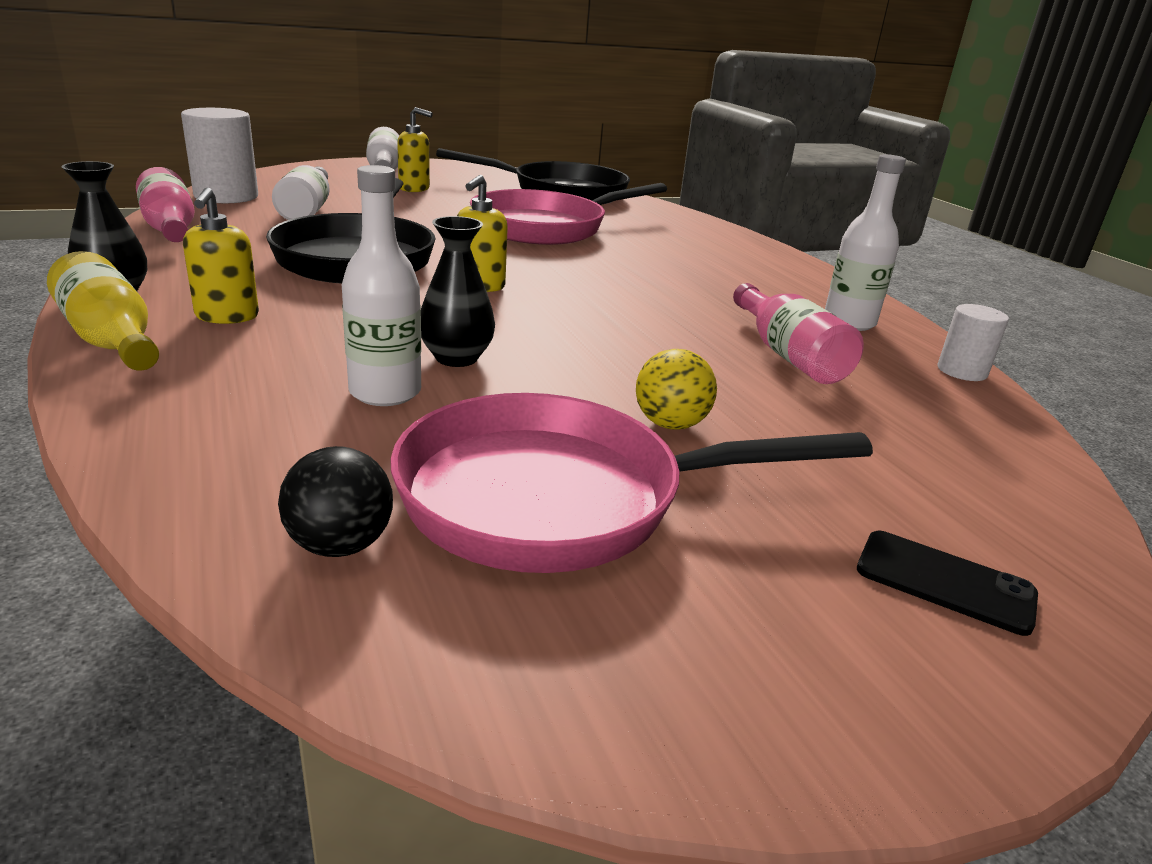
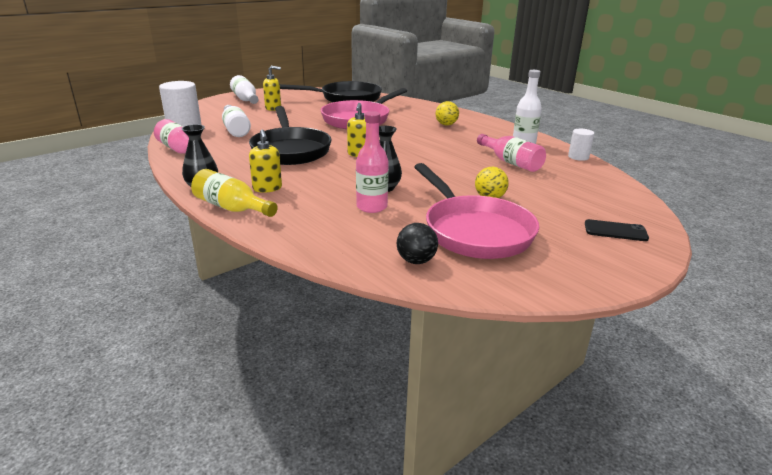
camera: 15 degrees left, 0 degrees up
(385, 392) = (372, 207): white bottle -> pink bottle
(559, 498) = (474, 231): pink pan -> pink pan turned 90 degrees counterclockwise
(710, 261) = (446, 125): none -> yellow ball

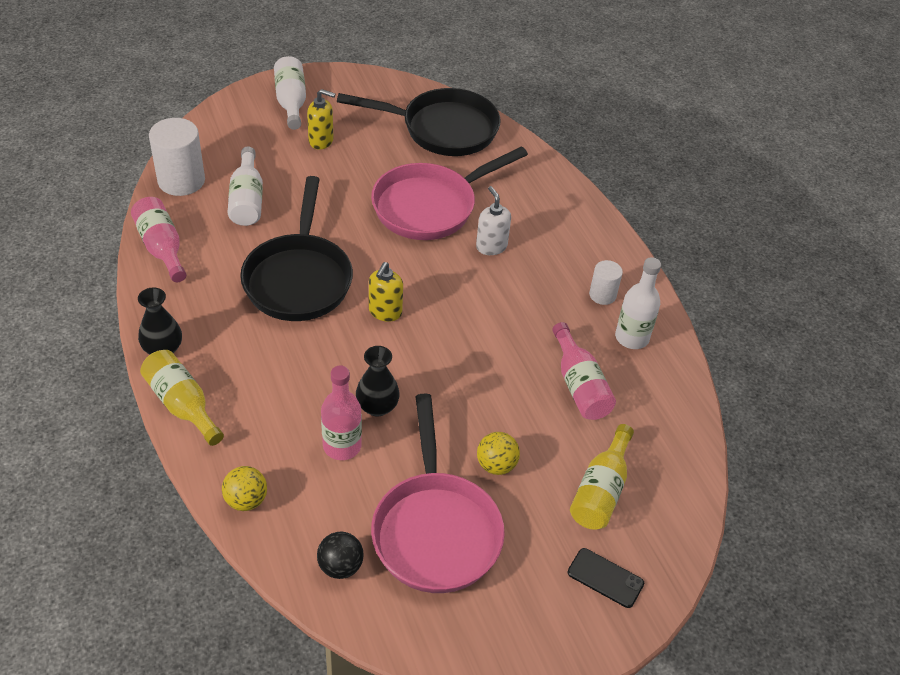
camera: 15 degrees right, 20 degrees up
(267, 188) = (236, 371): yellow soap dispenser -> none
(408, 127) = (491, 246): none -> white soap dispenser
(446, 125) = (551, 252): yellow ball -> yellow ball (246, 500)
(569, 197) = (601, 490): none -> yellow bottle
(578, 157) = (687, 394): white cylinder -> white cylinder (602, 295)

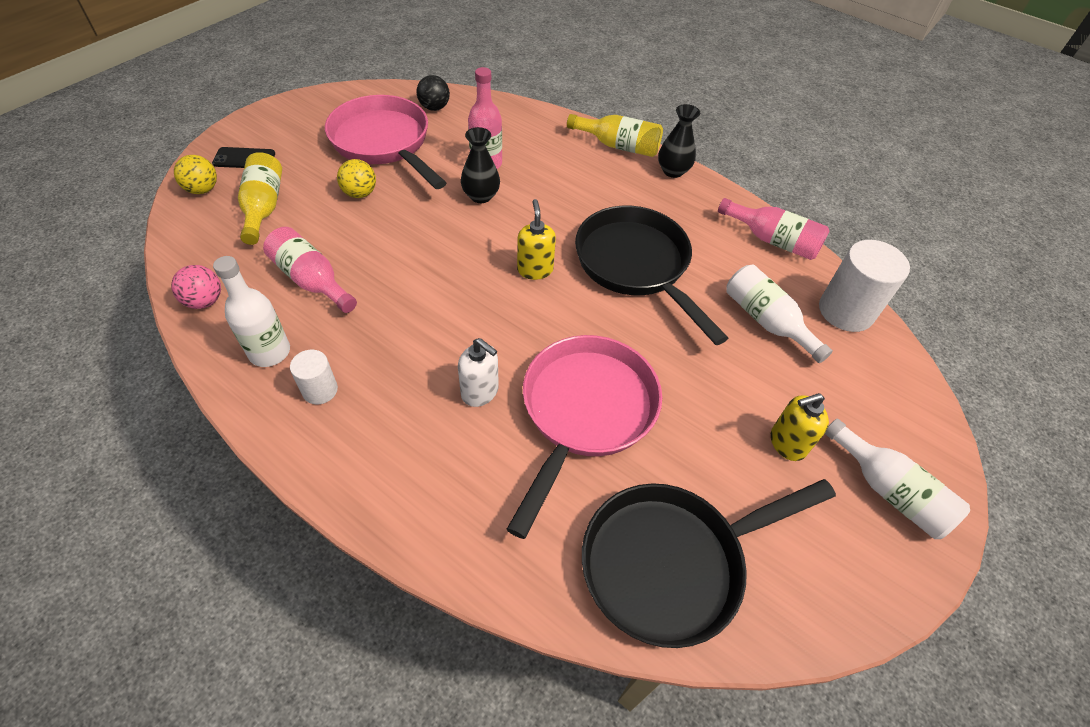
camera: 150 degrees right, 5 degrees up
(246, 500) = (522, 116): yellow ball -> yellow ball (202, 189)
(676, 405) = (205, 301): none -> pink ball

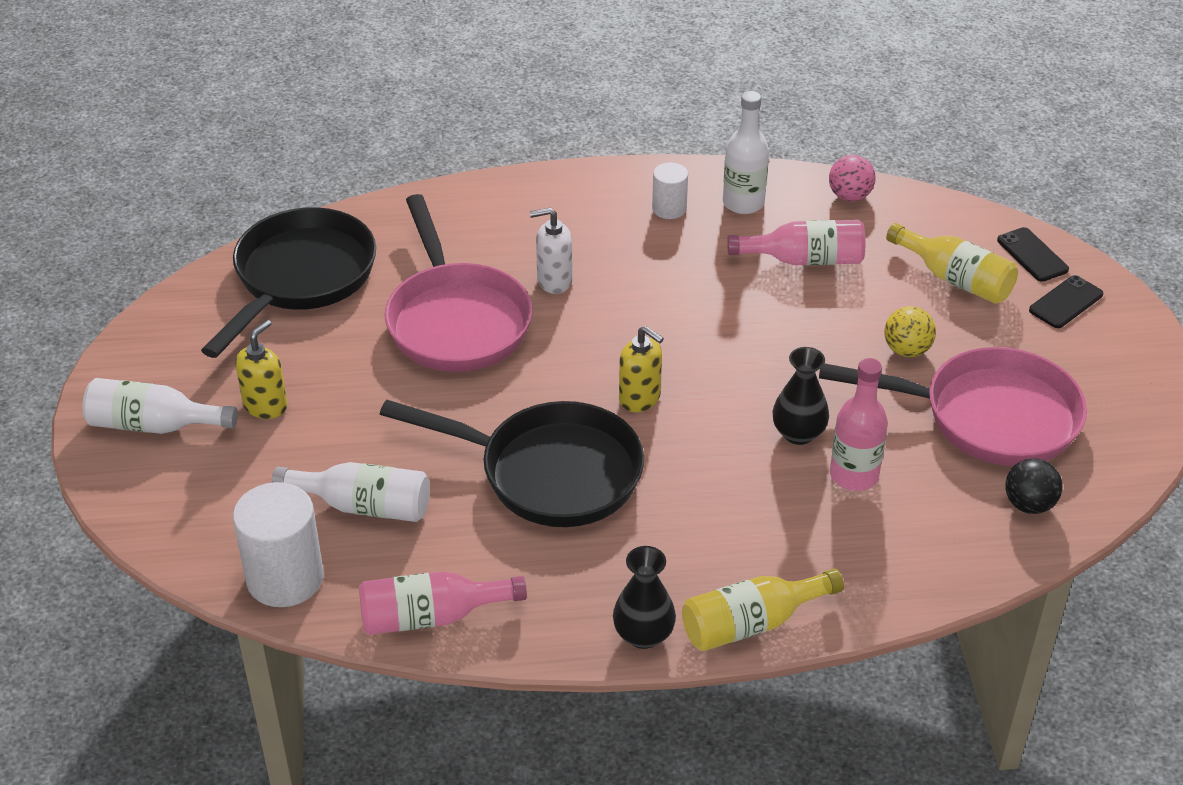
camera: 140 degrees right, 10 degrees down
(202, 189) = (1032, 255): yellow ball -> black phone

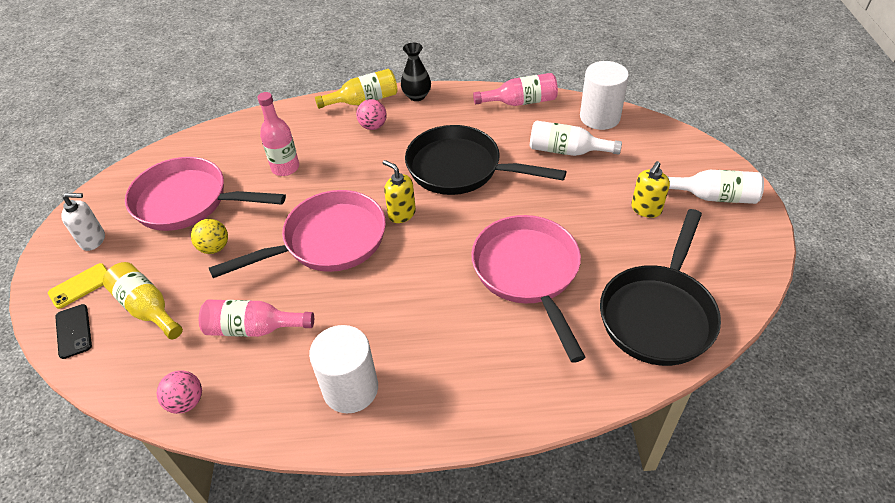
camera: 175 degrees left, 5 degrees up
(554, 281) = (455, 309): white soap dispenser -> white soap dispenser (93, 240)
(669, 208) = (350, 388): white cylinder -> white cylinder, size x1.81
(719, 560) = (373, 126): none -> pink ball
(742, 359) = (328, 241): none -> pink pan
(743, 203) = (283, 394): white bottle -> none
(798, 433) = (308, 191): black vase -> none
(1029, 504) = (197, 153): black ball -> none
(1066, 302) = (80, 286): black phone -> yellow phone

